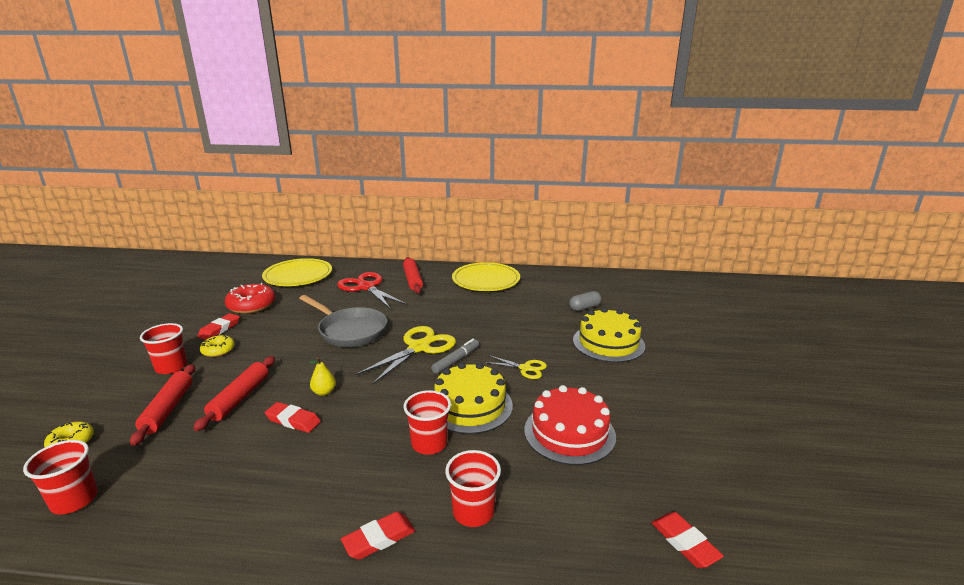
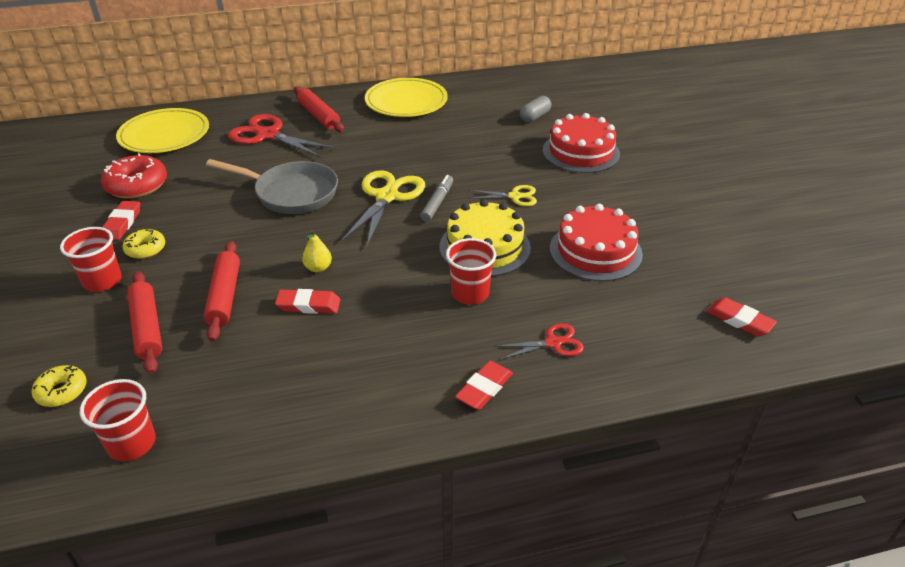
camera: 20 degrees left, 15 degrees up
(473, 512) = (553, 343): red cup -> red scissors
(608, 343) = (580, 152): yellow cake -> red cake

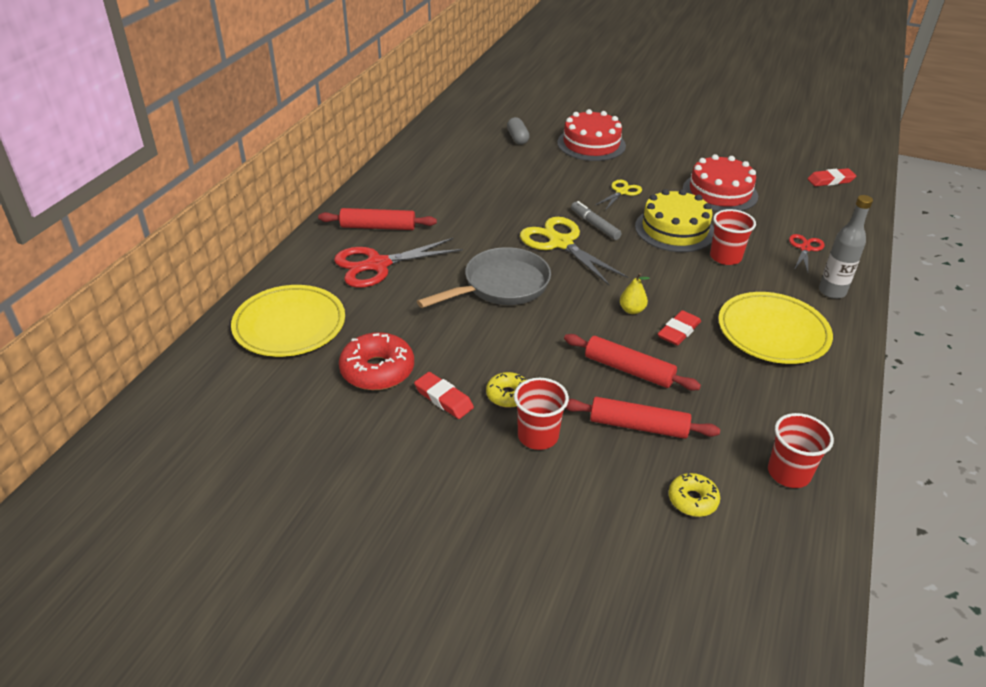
camera: 55 degrees left, 0 degrees up
(406, 101) = (414, 178): yellow plate -> yellow plate (773, 332)
(484, 388) = (832, 291): red eraser -> grey bottle

